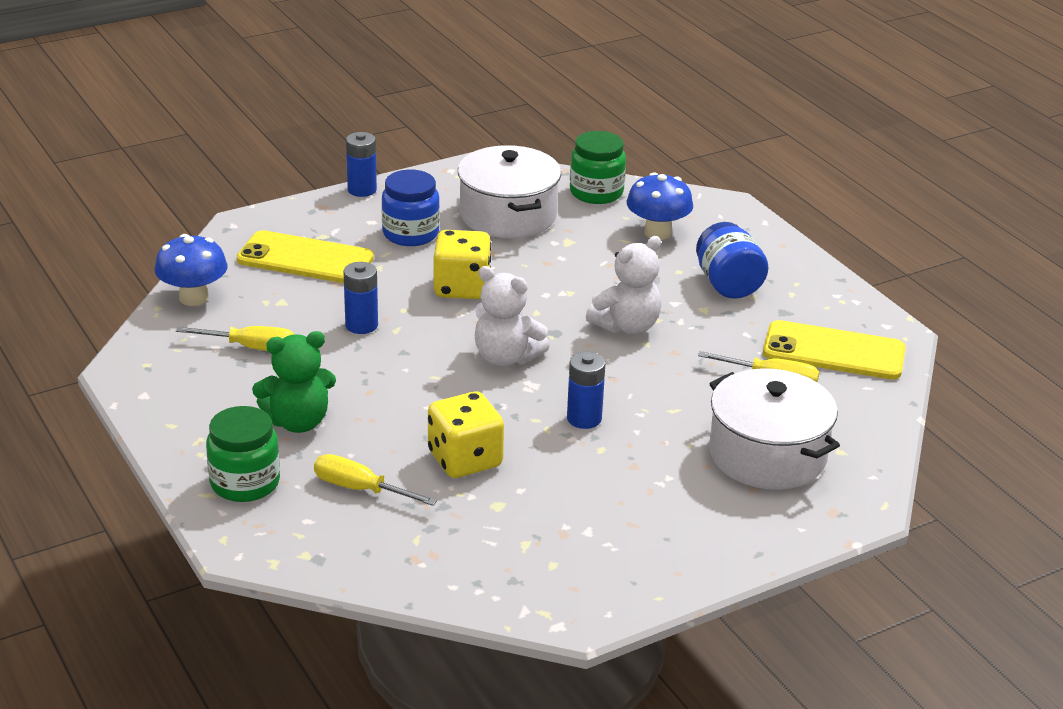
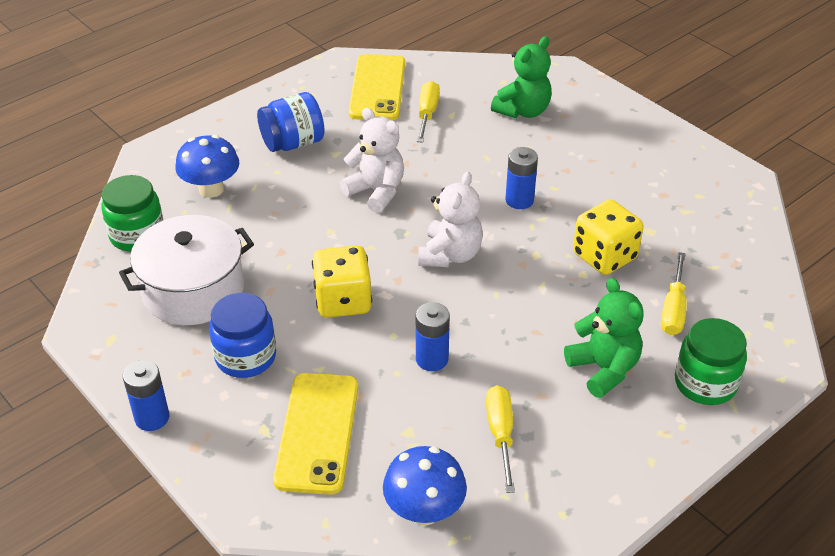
camera: 100 degrees left, 10 degrees up
(767, 455) = (523, 111): white pot -> green teddy bear

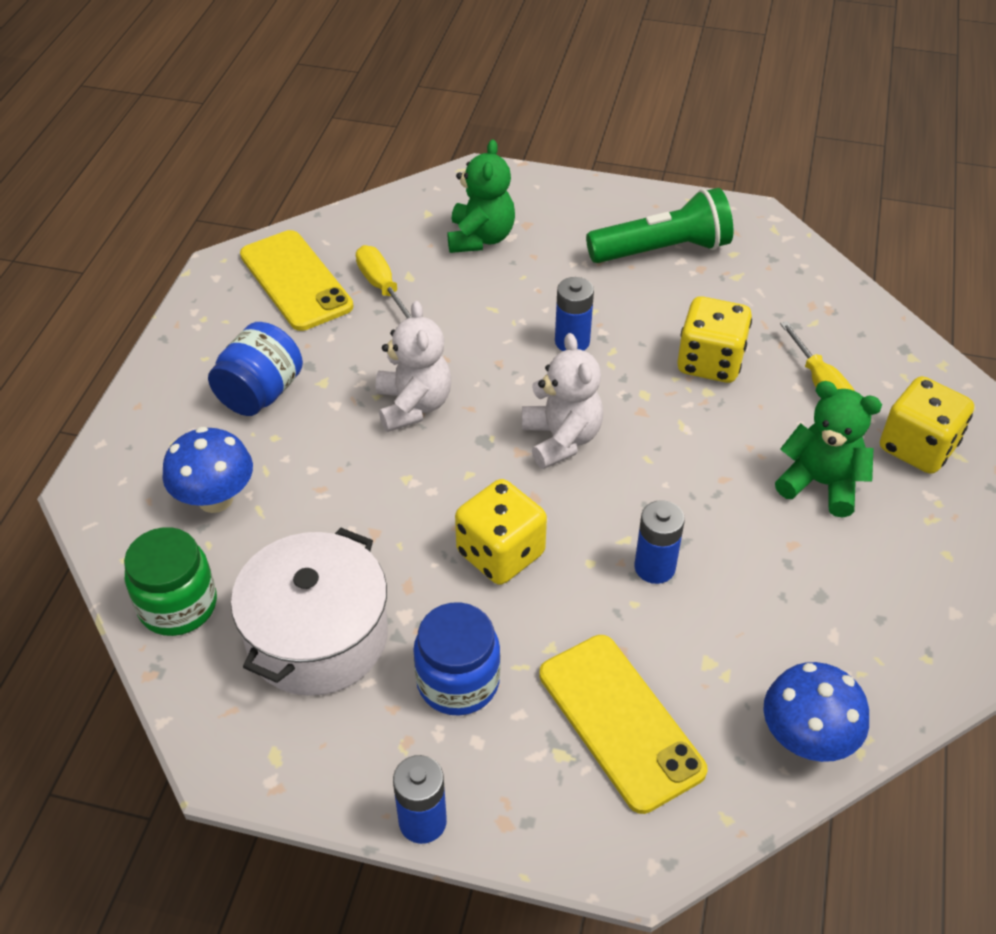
camera: 35 degrees left, 5 degrees up
(376, 191) = (413, 405): white teddy bear -> white teddy bear turned 75 degrees clockwise
(500, 433) = (795, 609): yellow screwdriver -> none
(647, 171) = (663, 250): none -> green flashlight
(705, 383) = (917, 447): green jar -> yellow dice

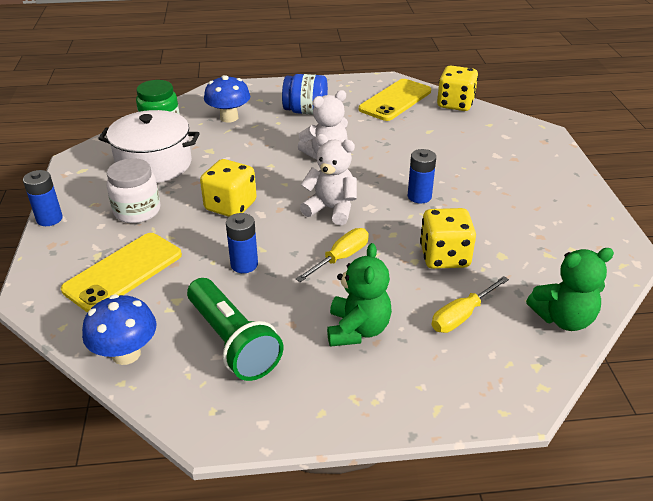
camera: 70 degrees right, 10 degrees down
(381, 286) = (412, 124): yellow screwdriver -> yellow screwdriver (341, 257)
(458, 682) = (137, 211): blue jar -> white jar
(480, 238) = (484, 145): green teddy bear -> green teddy bear (563, 318)
(561, 439) = (331, 209): white teddy bear -> white teddy bear turned 120 degrees counterclockwise
(663, 250) = (543, 216): green flashlight -> green flashlight (233, 342)
(917, 447) = (429, 381): yellow dice -> yellow dice (455, 104)

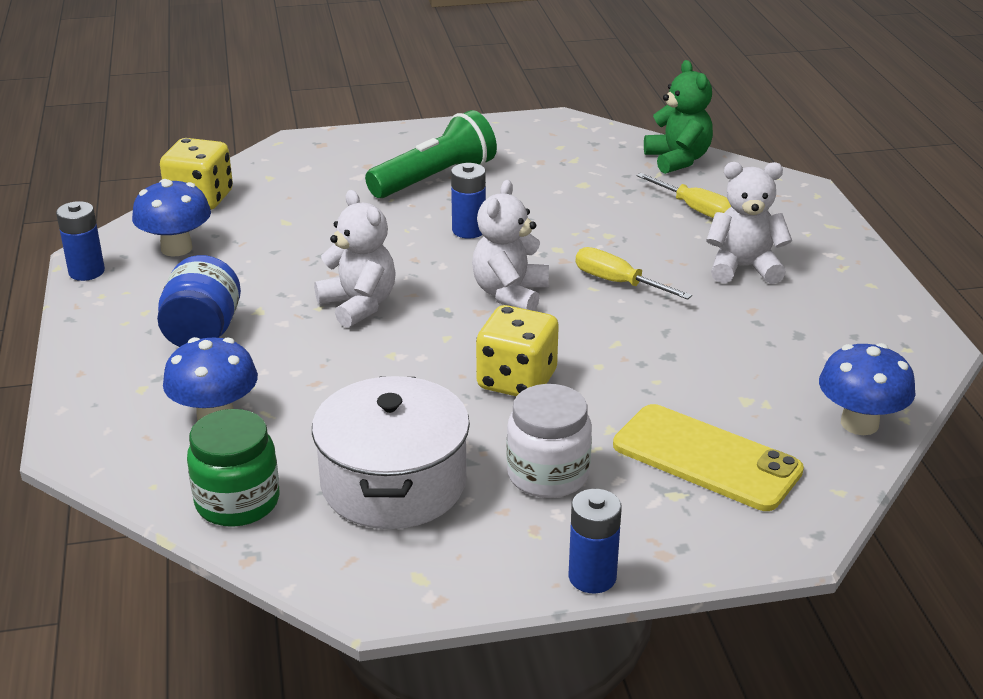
camera: 95 degrees left, 5 degrees down
(233, 342) = (801, 347): green flashlight -> green flashlight (435, 179)
(244, 264) = (654, 353): blue battery -> blue battery (86, 272)
(357, 330) = (743, 268): green teddy bear -> white teddy bear
(395, 100) = (176, 248): yellow phone -> blue mushroom
(444, 257) = (595, 216): yellow dice -> none

